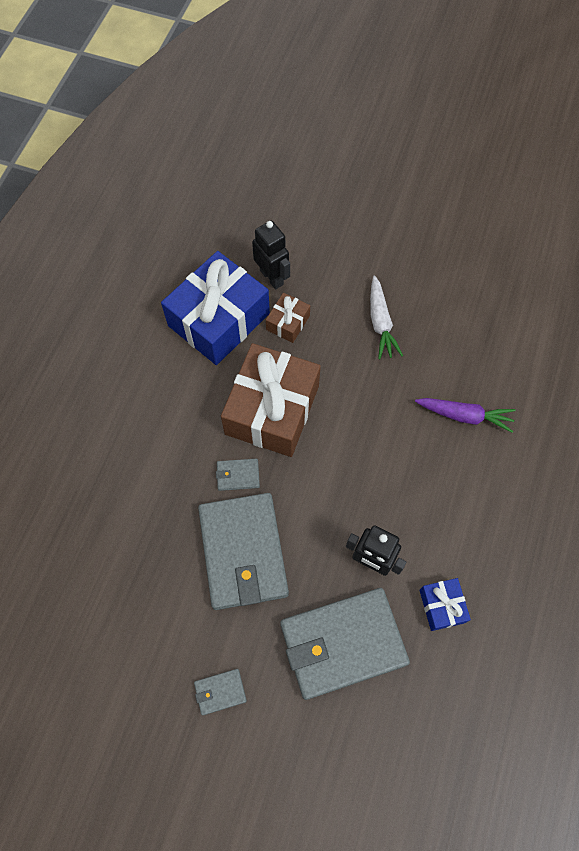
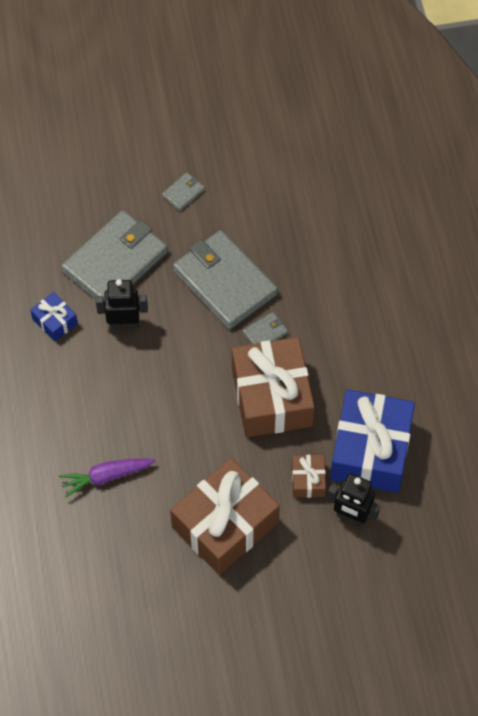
camera: 150 degrees right, 5 degrees down
(380, 323) = (225, 524): white carrot -> brown gift

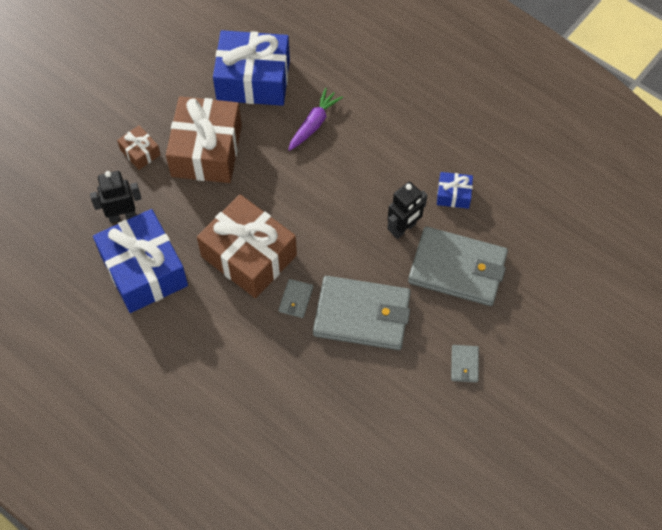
camera: 140 degrees right, 0 degrees up
(115, 262) = (457, 269): grey wallet -> grey wallet turned 75 degrees counterclockwise
(118, 567) = (253, 80): none -> blue gift
(308, 480) = (173, 218): brown gift -> brown gift (140, 152)

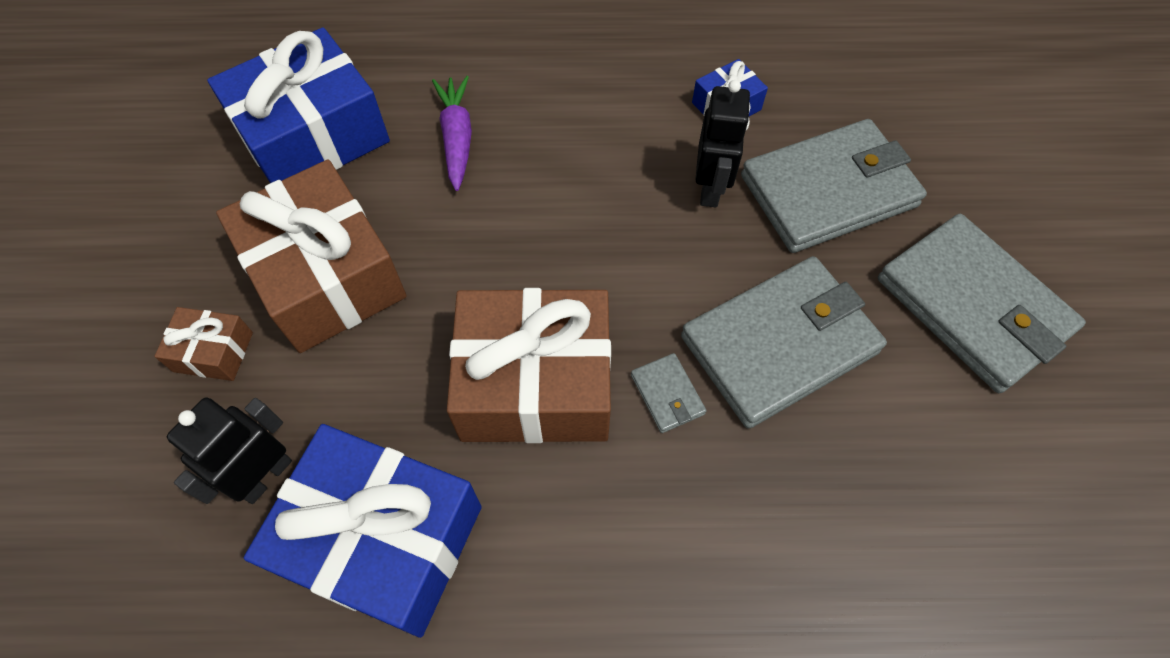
camera: 40 degrees left, 0 degrees up
(464, 364) = (972, 306): grey wallet -> grey wallet, size x2.43

